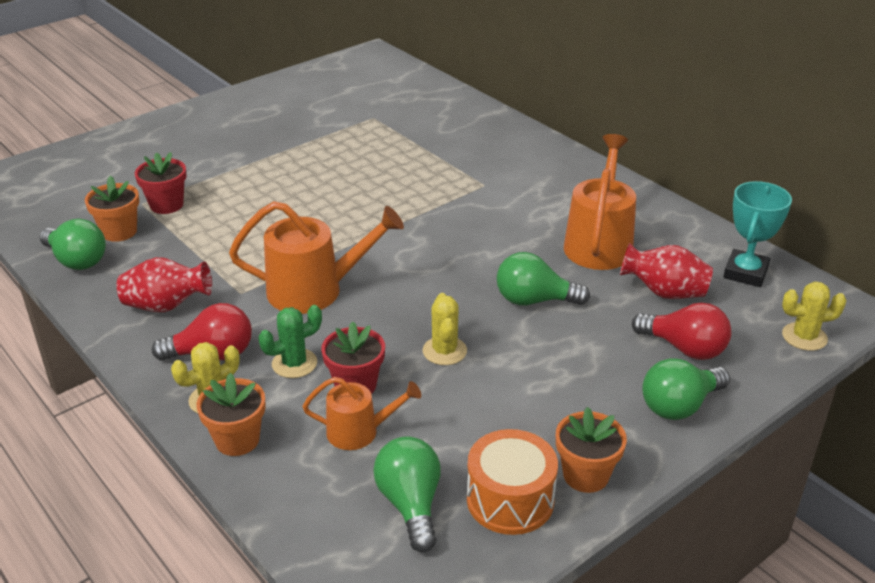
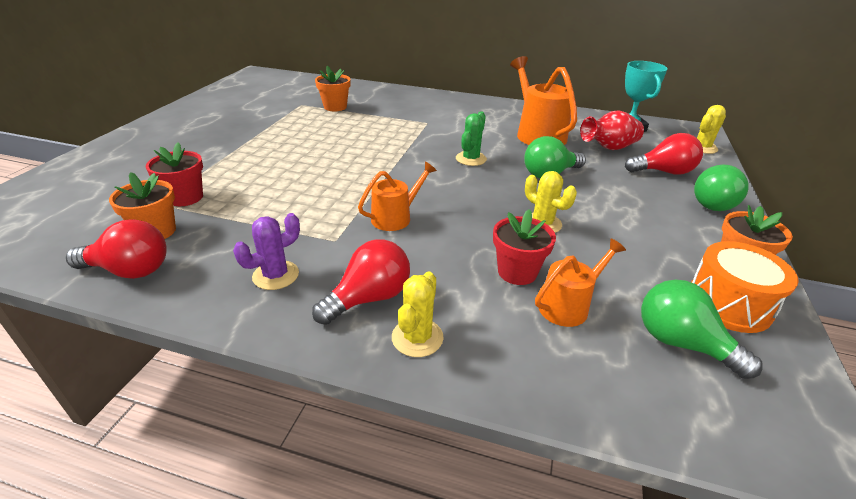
camera: 35 degrees left, 0 degrees up
(77, 261) = (130, 270): green light bulb -> red light bulb
(166, 306) = (276, 275): red vase -> purple cactus
(237, 440) = (484, 363): orange flower pot -> orange flower pot (335, 107)
(294, 363) = (449, 276): green cactus -> green cactus (471, 159)
(314, 290) = (395, 217): orange watering can -> orange watering can, size x0.58

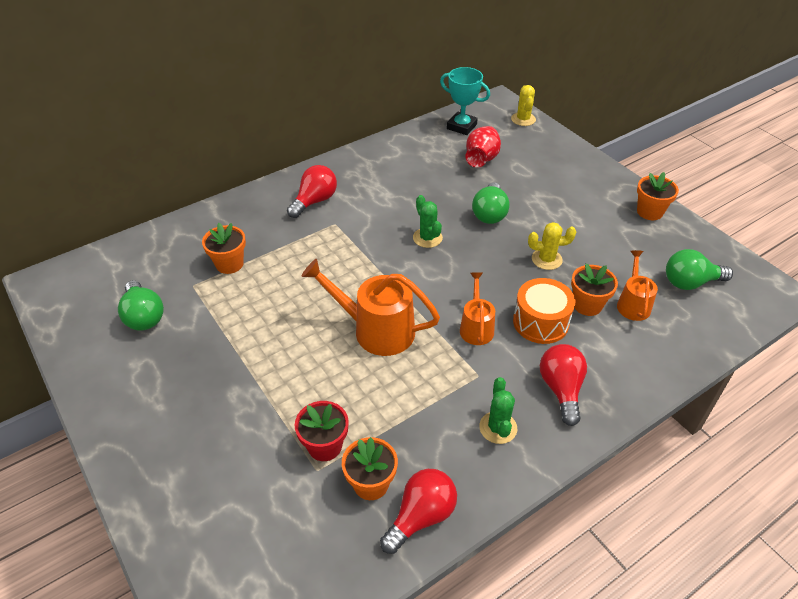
camera: 50 degrees left, 10 degrees up
(276, 275) = (498, 428): purple cactus -> green cactus
(417, 337) = (614, 385): yellow cactus -> none
(517, 272) = (587, 305): red flower pot -> orange flower pot
(538, 134) = (424, 177): orange watering can -> orange watering can (376, 330)
(663, 172) = (536, 161): red light bulb -> red light bulb (315, 201)
(711, 202) = (587, 171): green light bulb -> green light bulb (144, 316)
(728, 304) = (675, 242): orange drum -> orange drum (540, 322)

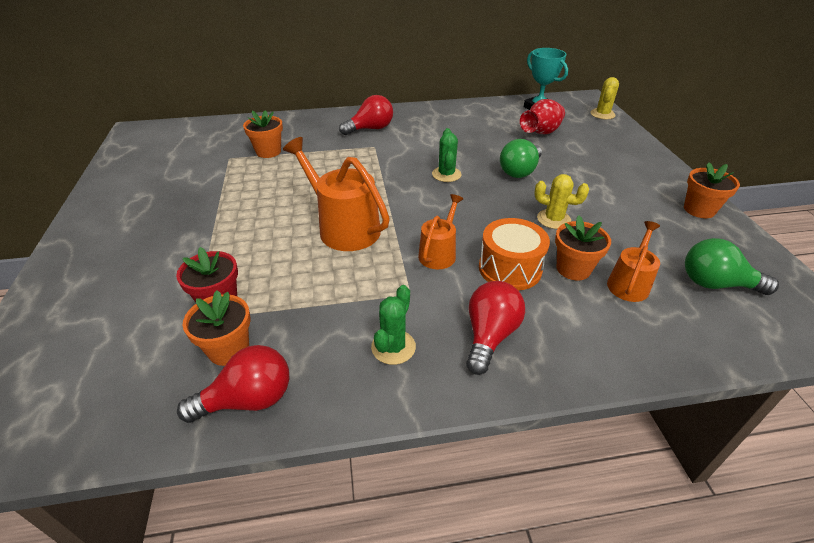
camera: 25 degrees right, 5 degrees down
(144, 316) = (176, 167): green light bulb -> none

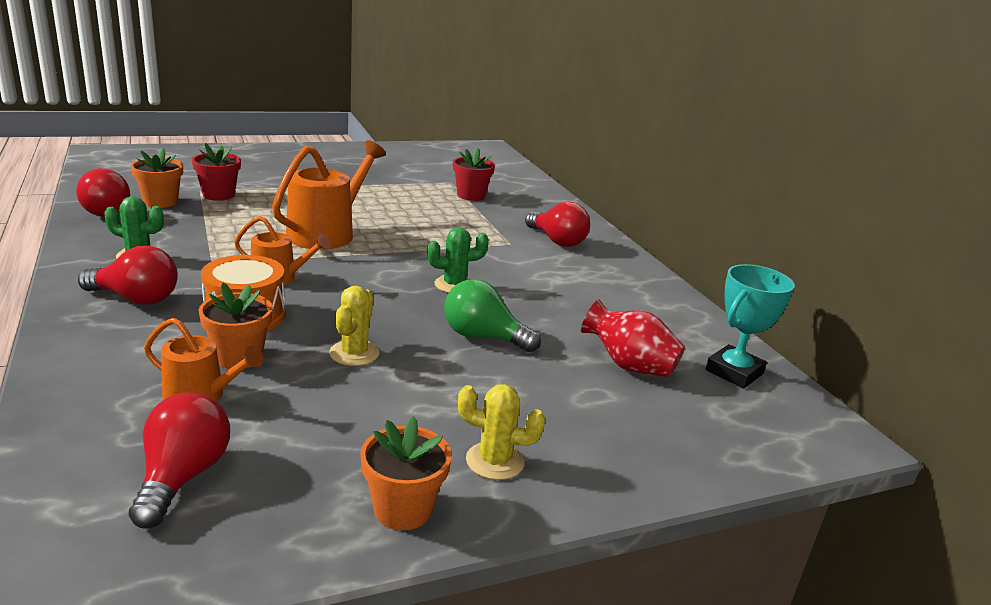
camera: 75 degrees right, 15 degrees down
(268, 152) = (471, 195): orange flower pot -> red flower pot
(602, 114) = (770, 447): yellow cactus -> yellow cactus (495, 461)
(715, 284) = (182, 477): green light bulb -> red light bulb

